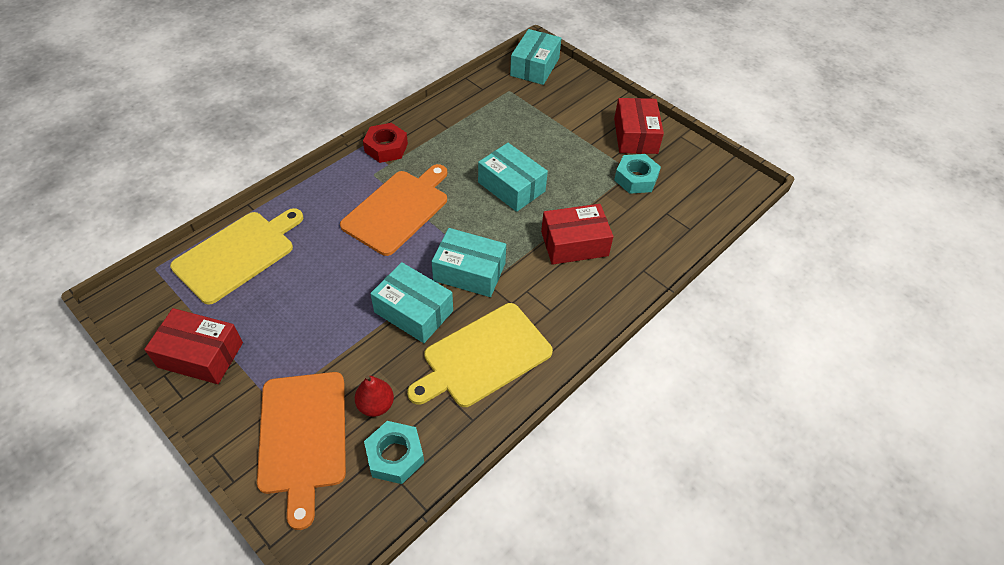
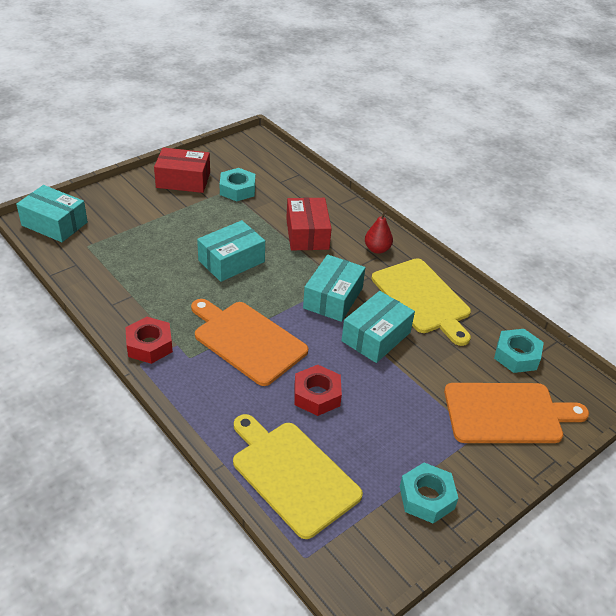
camera: 85 degrees left, 10 degrees down
(200, 355) = (426, 497): red box -> turquoise nut
(329, 266) = (317, 395): none -> red nut
(376, 405) = (473, 365): red pear -> red pear (377, 249)

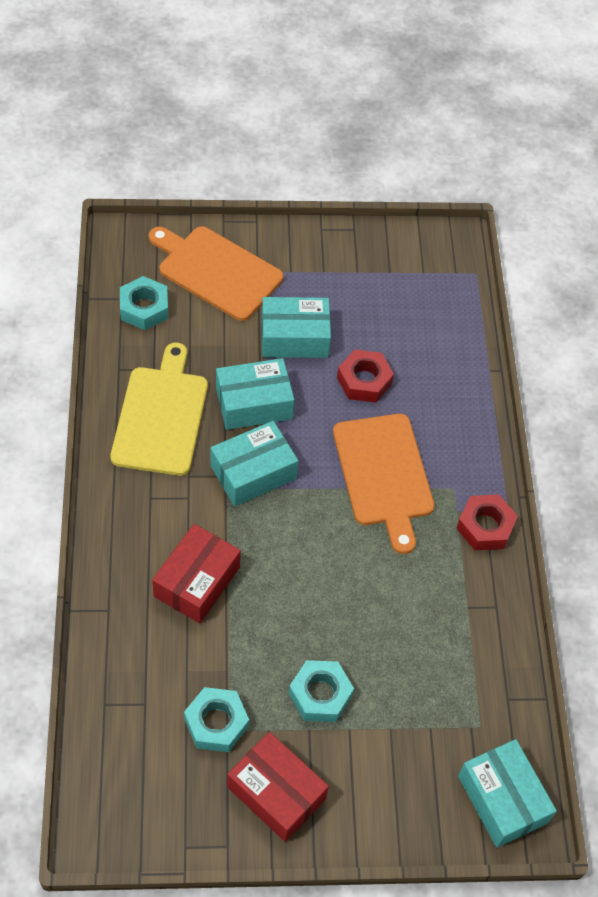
camera: 145 degrees left, 15 degrees up
(231, 261) = (321, 592): turquoise box -> turquoise box (294, 337)
(292, 474) = (440, 330): yellow cutting board -> none
(377, 249) = (139, 508): red pear -> none
(426, 497) = (351, 256): turquoise nut -> turquoise nut (320, 695)

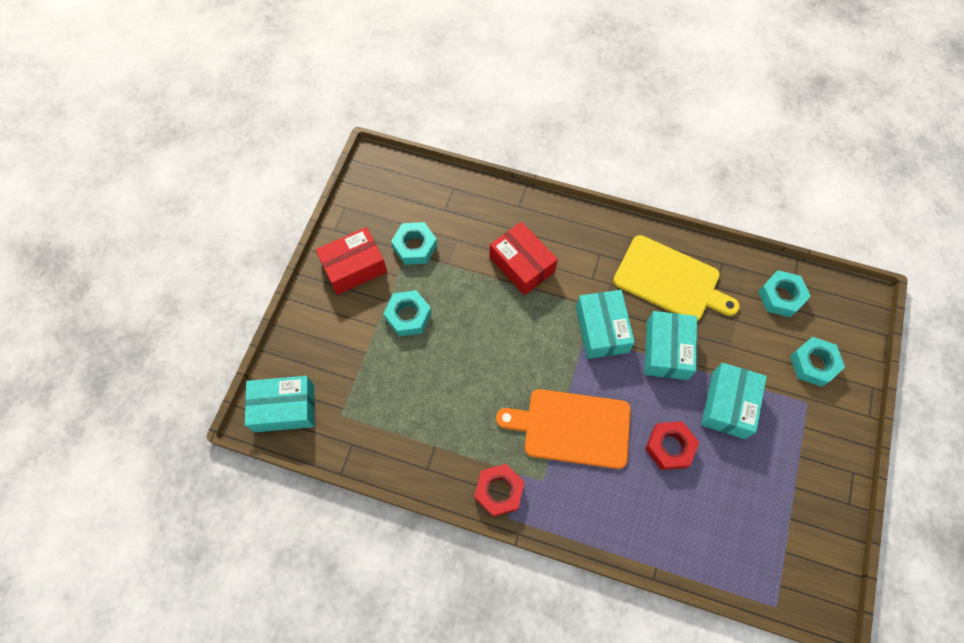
camera: 115 degrees right, 10 degrees up
(216, 271) = (813, 364): orange cutting board -> turquoise nut

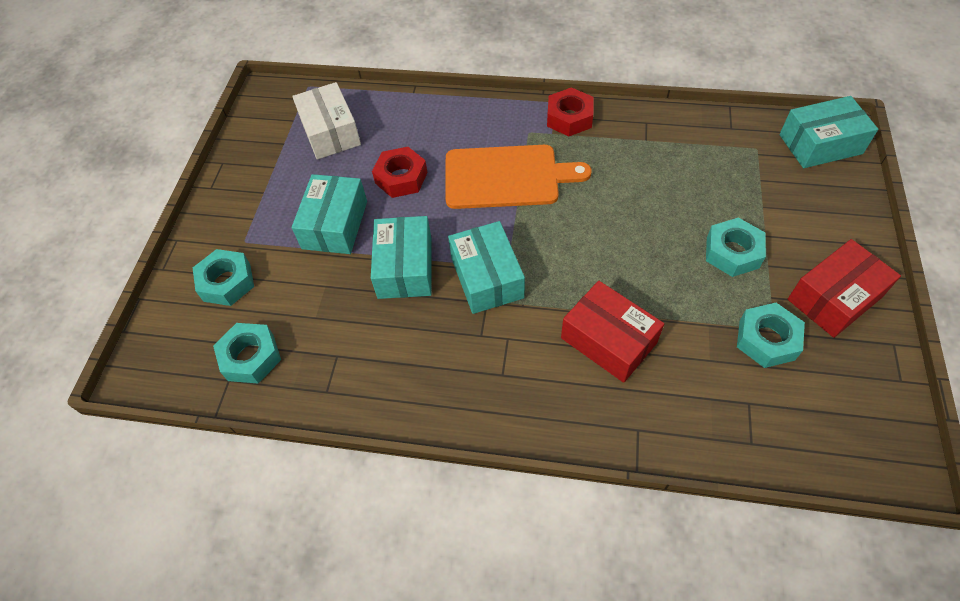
camera: 175 degrees right, 10 degrees down
(670, 280) = (400, 354): yellow cutting board -> none
(743, 524) = (330, 132): none -> white box

